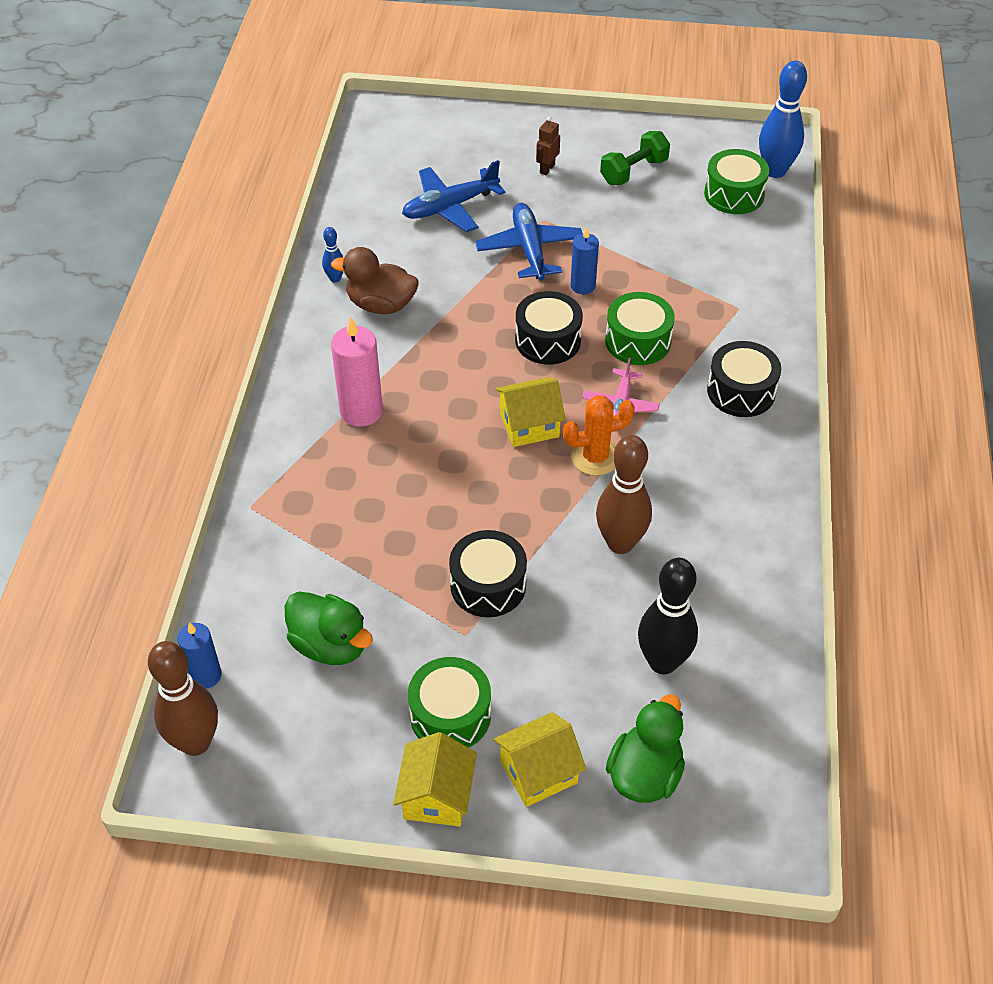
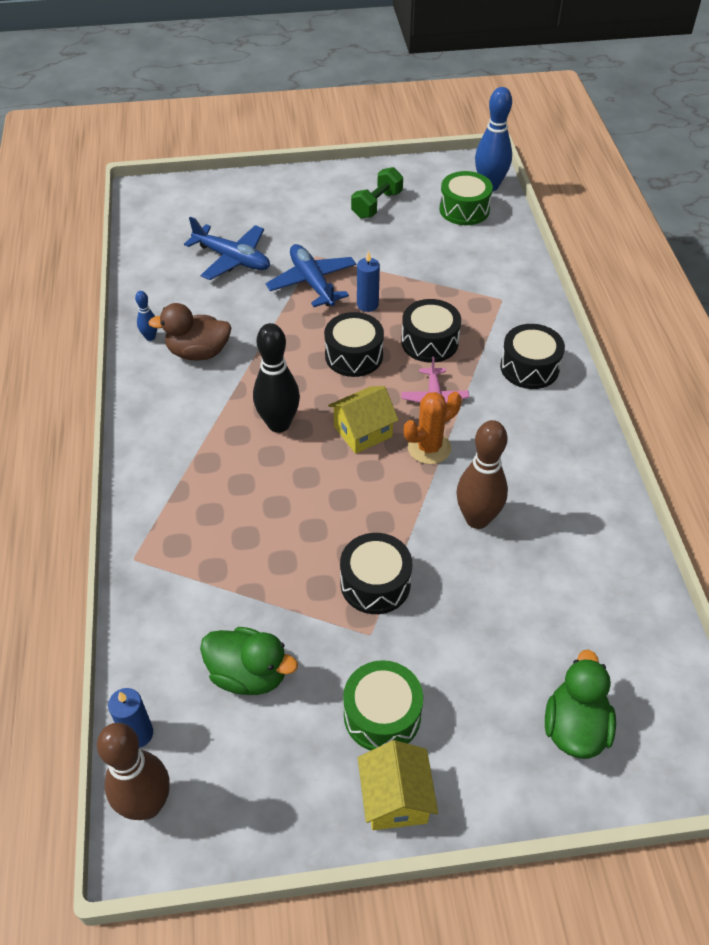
camera: 15 degrees left, 0 degrees up
(361, 411) = (210, 449): pink candle -> none
(450, 207) = (232, 259): blue plane -> blue plane turned 105 degrees counterclockwise
(538, 772) = (480, 750): yellow house -> none
(547, 169) = (304, 214): brown robot -> none
(638, 341) = (429, 342): green drum -> black drum
(662, 662) = (552, 618): black bowling pin -> black bowling pin (279, 424)

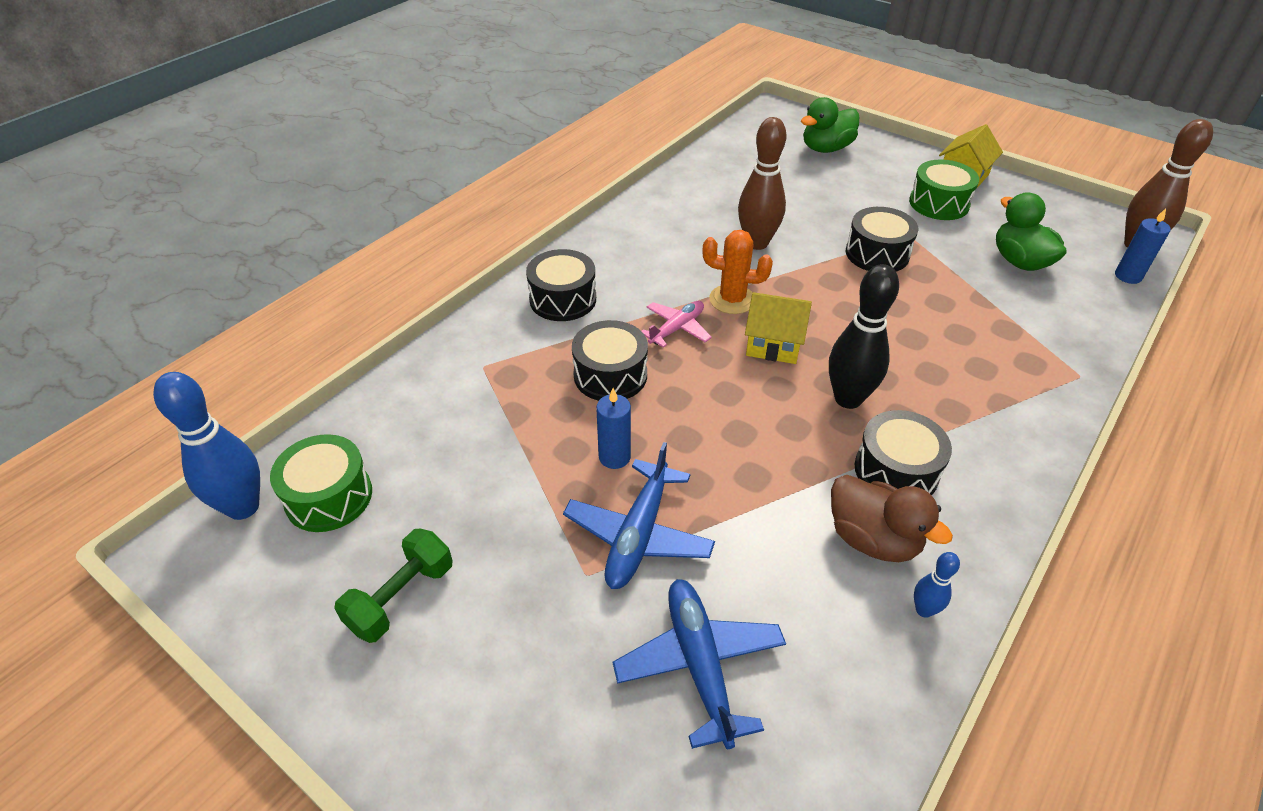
camera: 135 degrees left, 5 degrees down
(354, 356) = (700, 412): black drum -> black drum (896, 471)
(377, 205) = (401, 597): green dumbbell -> green dumbbell turned 45 degrees counterclockwise

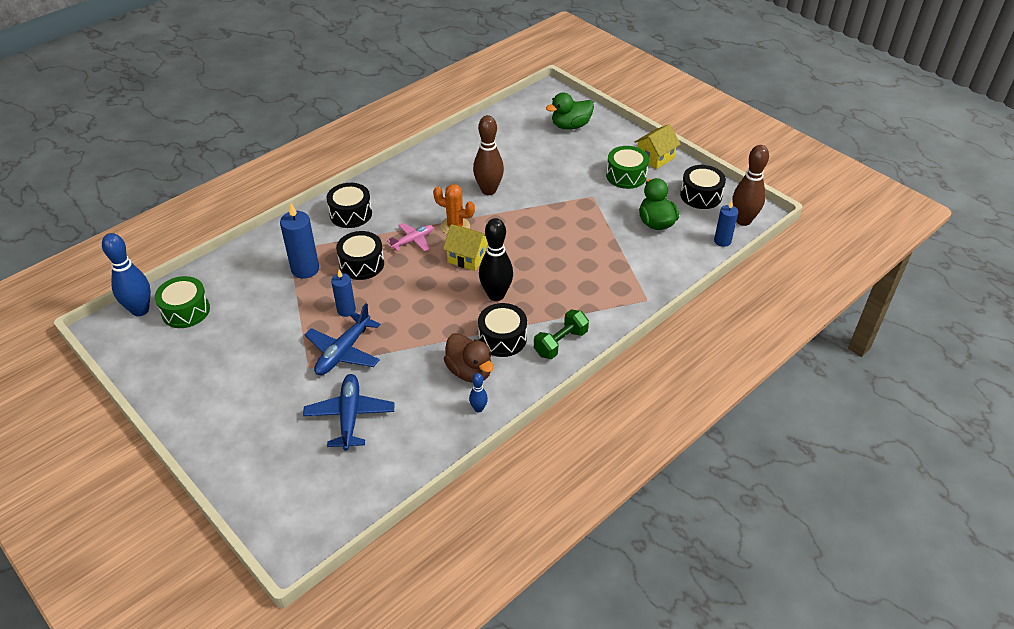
camera: 10 degrees right, 0 degrees up
(401, 597) = (210, 365): green dumbbell -> green dumbbell (560, 343)
(519, 395) = (305, 269): none -> blue candle
(877, 254) = (564, 207): black drum -> black drum (701, 195)

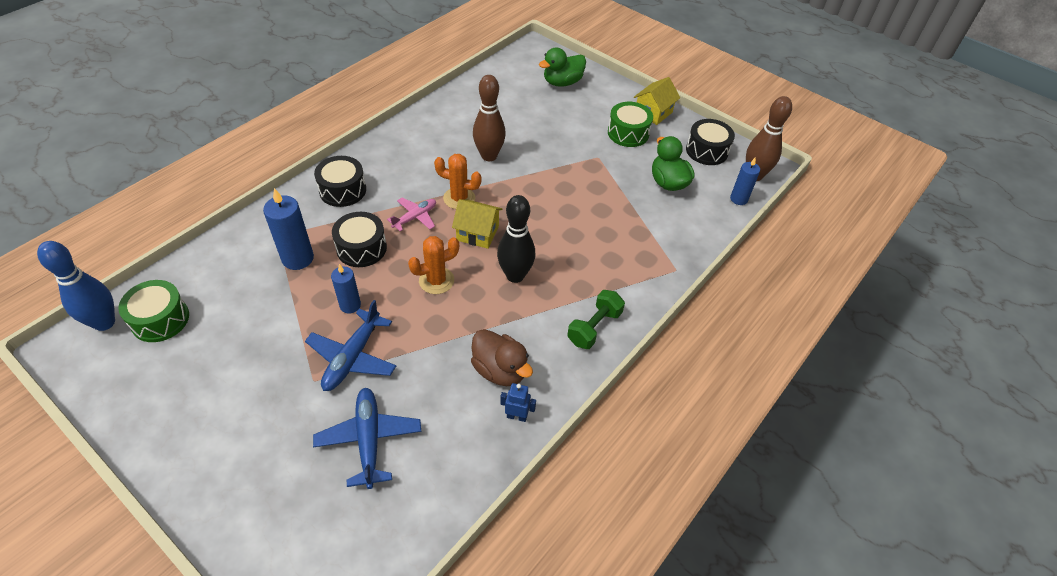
camera: 10 degrees left, 5 degrees up
(424, 295) = (436, 280): none -> orange cactus
(478, 408) = (517, 416): blue bowling pin -> blue robot
(502, 338) = (530, 327): black drum -> none

